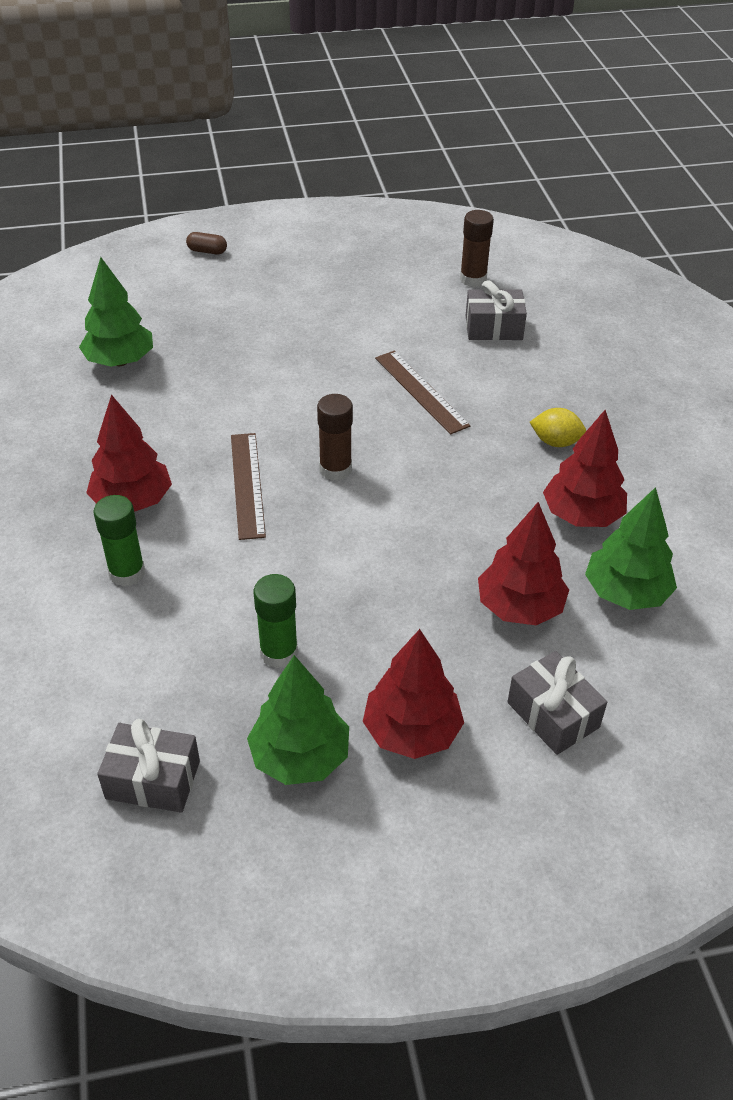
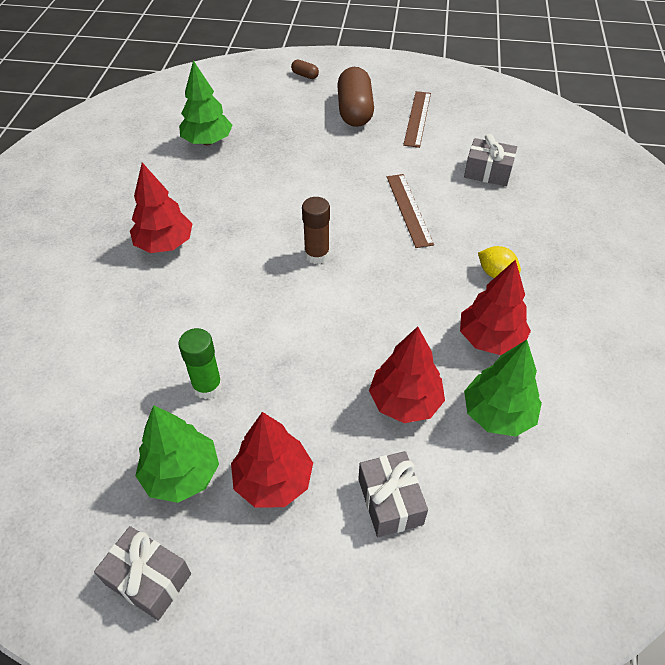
camera: 20 degrees right, 5 degrees up
(127, 573) = (134, 296): green glue stick -> none
(153, 780) = (72, 459): grey gift -> grey gift (148, 579)
(247, 484) = (248, 251): brown ruler -> brown ruler (417, 118)
(295, 285) = (355, 111): none -> brown capsule
(473, 279) = (489, 131): brown glue stick -> none

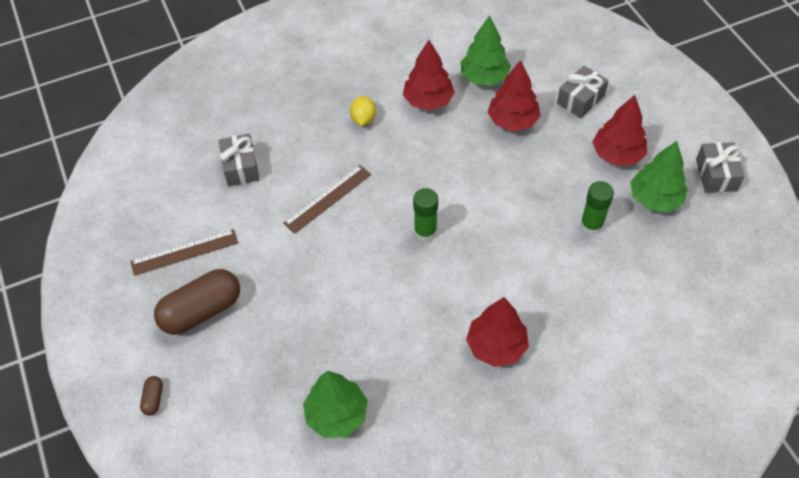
camera: 120 degrees left, 5 degrees up
(317, 255) = (425, 232): brown glue stick -> green glue stick

